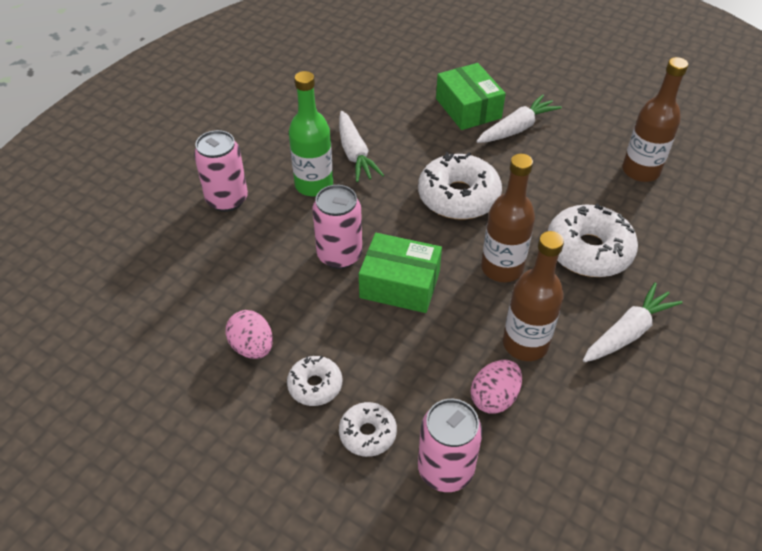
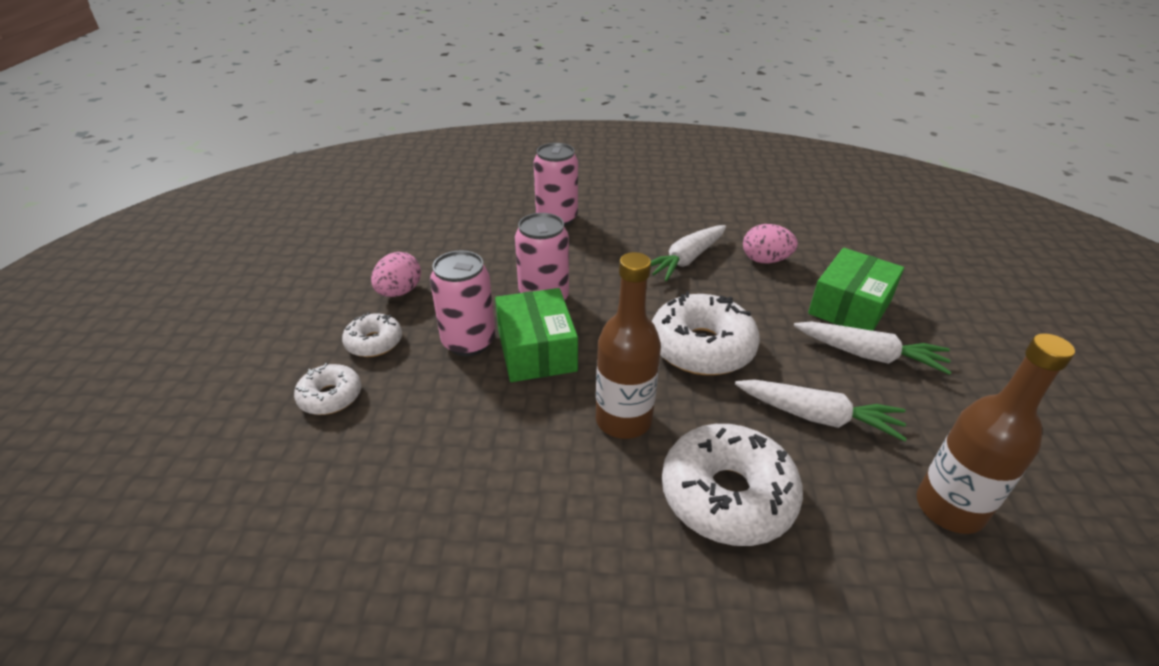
camera: 60 degrees right, 10 degrees down
(314, 185) = (619, 253): green bottle -> none
(445, 469) = (304, 472): pink can -> pink can (468, 342)
(494, 398) = (421, 480): pink egg -> pink egg (765, 260)
(525, 344) = (519, 481): brown bottle -> none
(628, 332) = (612, 591): white carrot -> white carrot (818, 417)

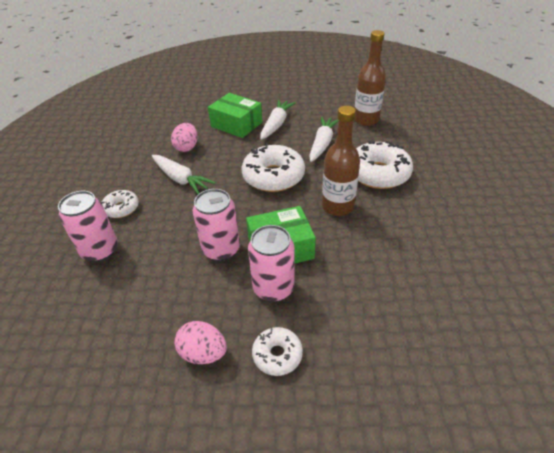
camera: 90 degrees left, 5 degrees up
(330, 397) = (346, 369): white donut -> white donut (121, 208)

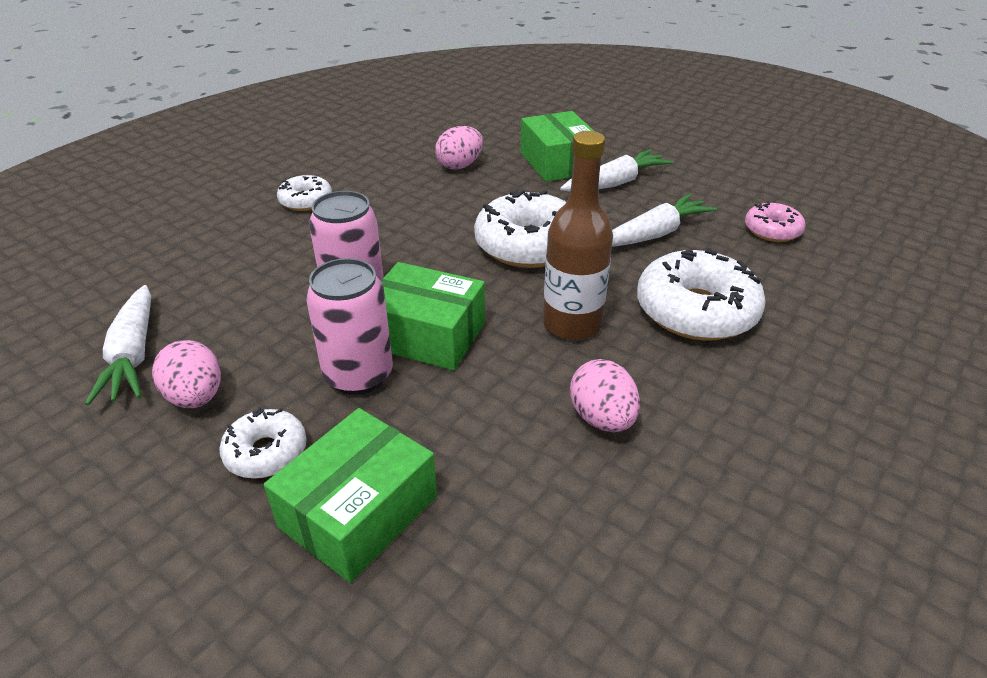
camera: 35 degrees right, 5 degrees down
(100, 250) = (233, 234): pink can -> none
(180, 179) = (408, 198): white carrot -> white carrot (133, 355)
(353, 351) = (359, 512): none -> green box
(366, 120) = (772, 230): brown bottle -> pink donut
(397, 243) = (602, 418): none -> pink egg

